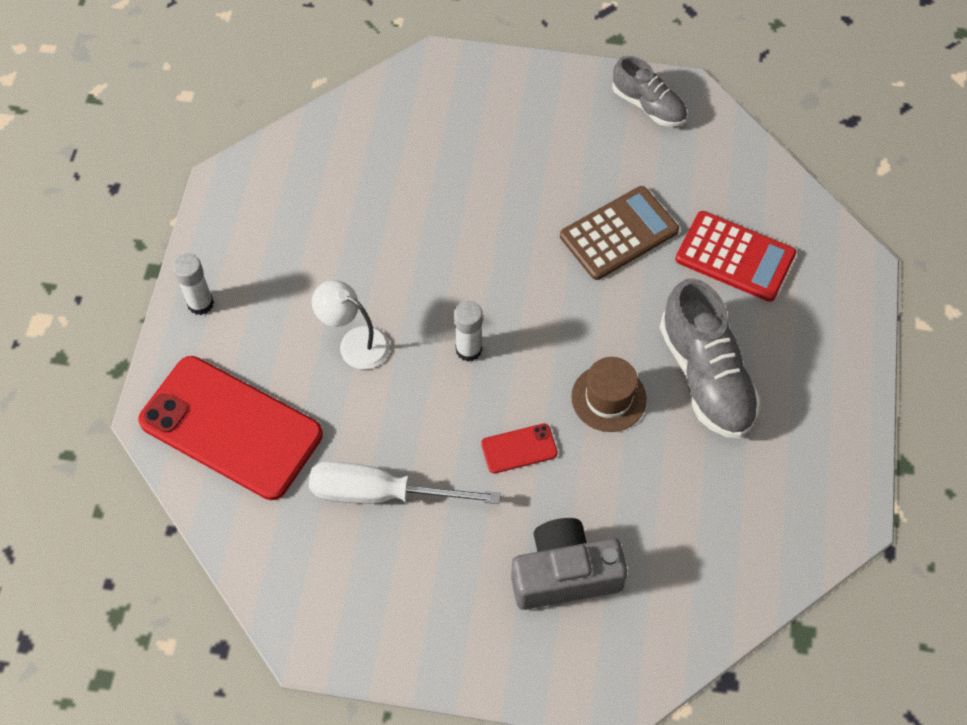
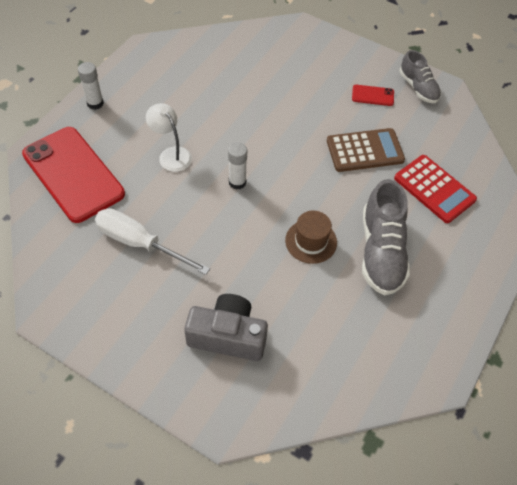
camera: 20 degrees right, 5 degrees down
(519, 448) = (238, 249): red phone -> red phone (372, 95)

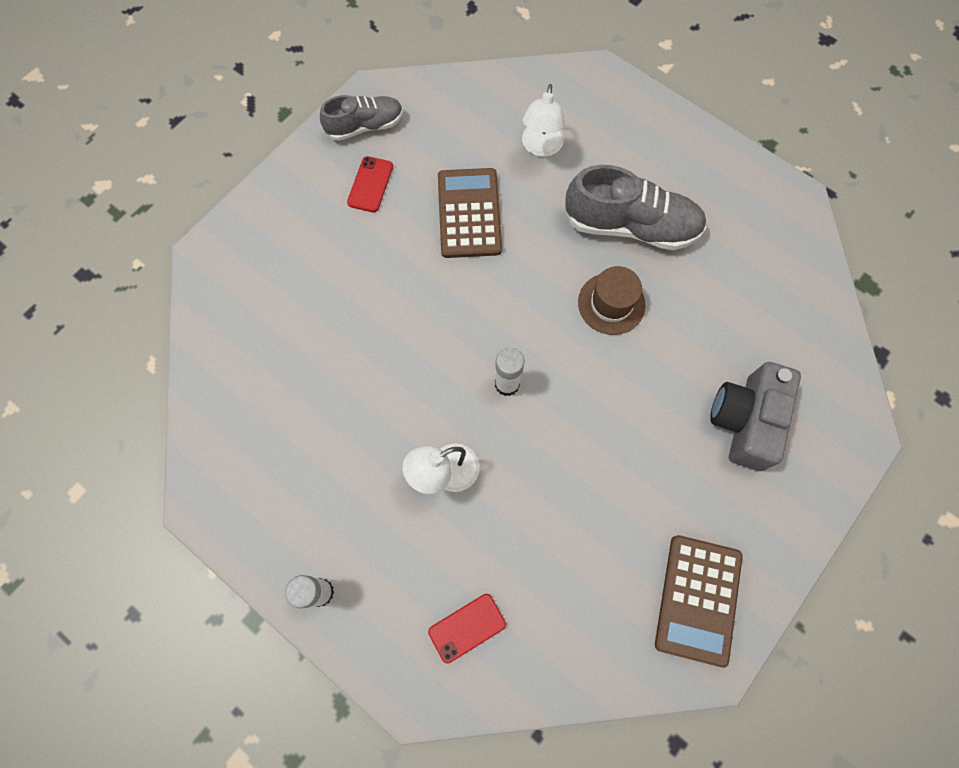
camera: 80 degrees left, 15 degrees up
(73, 174) = (467, 628): red phone -> red phone, size x0.41
(89, 304) = (698, 599): none -> brown calculator
(139, 243) = (602, 526): white screwdriver -> none
(434, 189) = (541, 147): red calculator -> white lamp

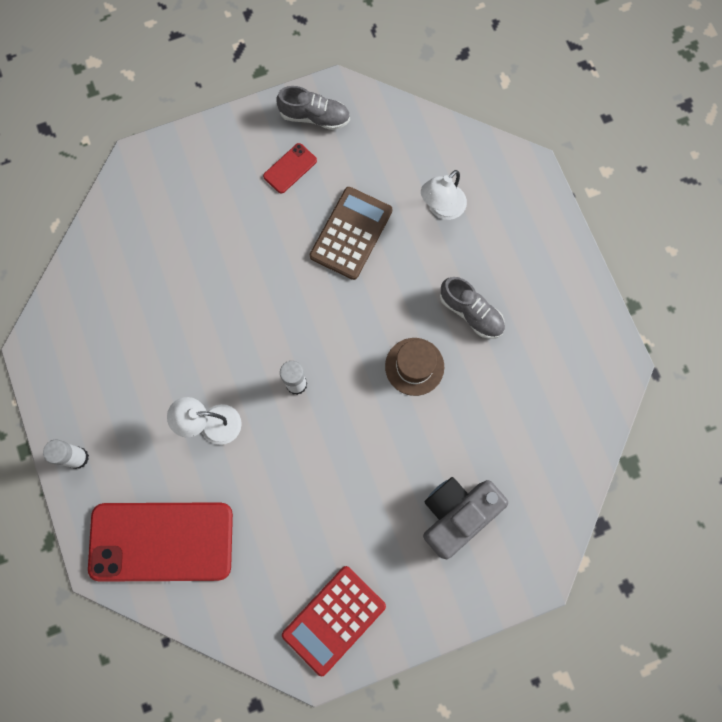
camera: 30 degrees right, 5 degrees up
(467, 628) = (161, 541): red phone -> red phone, size x2.42
(631, 226) = (471, 312): grey shoe -> grey shoe, size x0.62
(698, 599) = (334, 620): brown calculator -> red calculator

